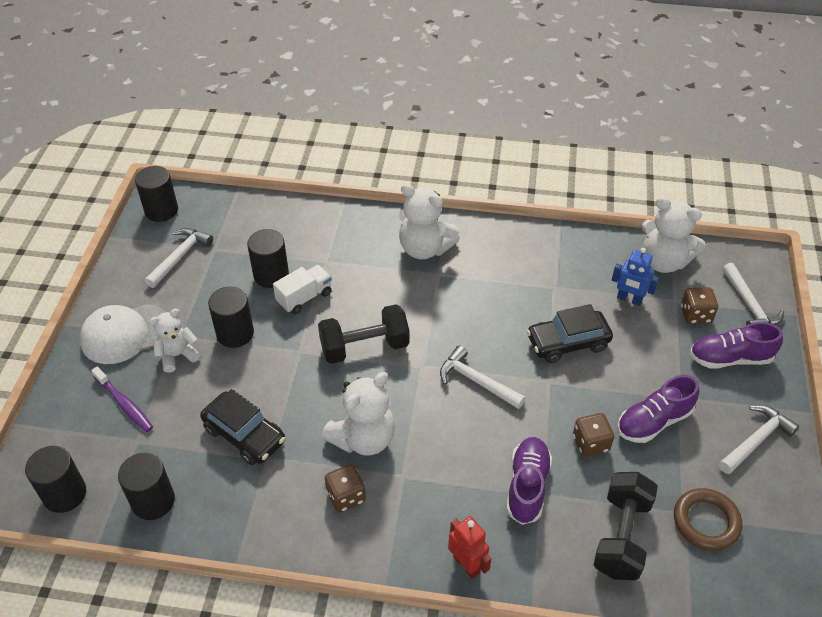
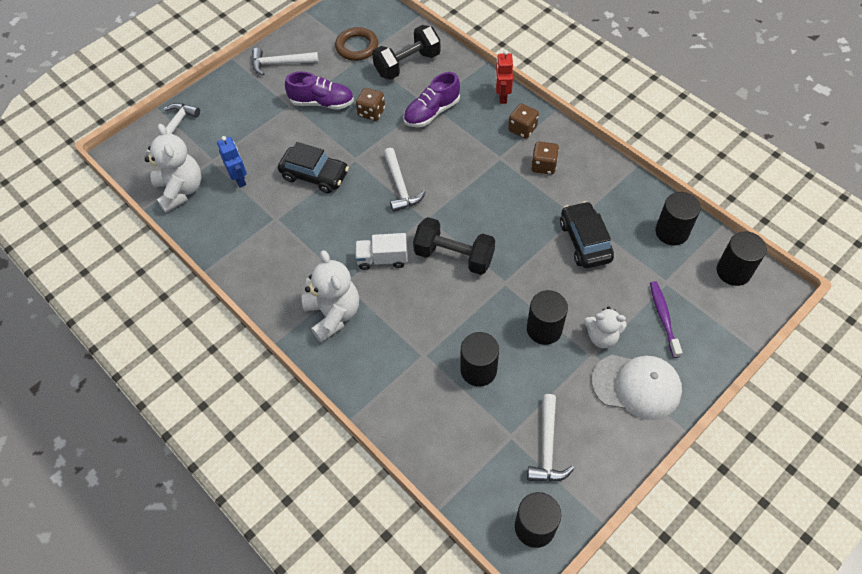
camera: 140 degrees left, 10 degrees up
(180, 257) = (547, 446): white hammer -> white hammer turned 60 degrees counterclockwise
(304, 297) = (467, 328): white truck -> white truck (382, 259)
(363, 438) = (506, 193): white teddy bear -> none
(695, 315) = (213, 143): brown dice -> brown dice (522, 129)
(730, 358) = (232, 108): purple shoe -> none

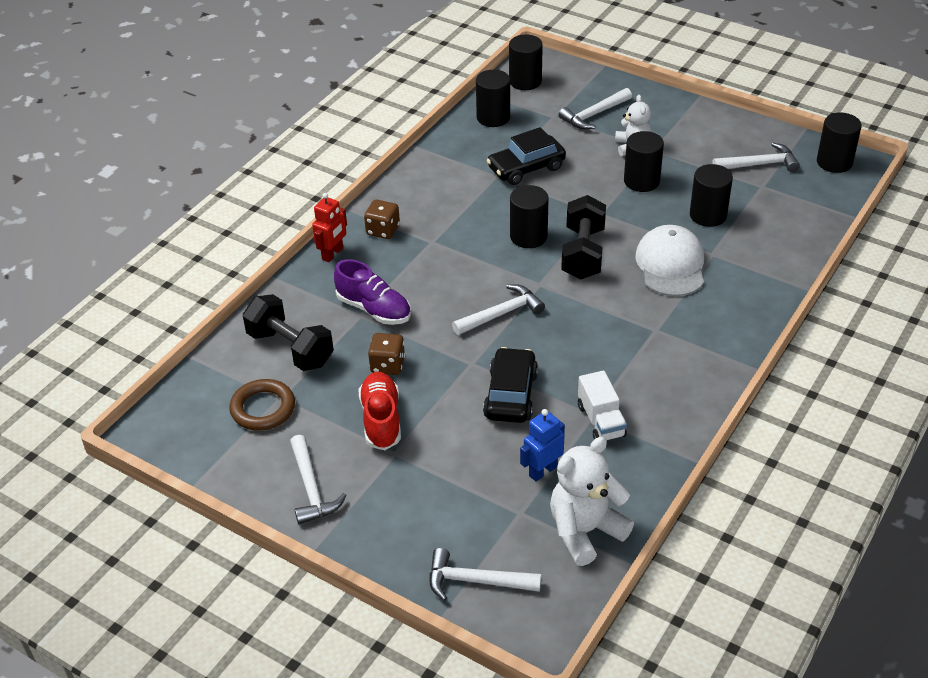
camera: 105 degrees left, 15 degrees down
(322, 102) = (381, 420): purple shoe -> red shoe
(333, 314) = (699, 330): white teddy bear -> none
(382, 259) = (610, 307): white truck -> white truck (601, 421)
(487, 222) = (528, 236): none -> black cylinder
(502, 96) = (333, 254): red robot -> red robot turned 45 degrees counterclockwise
(543, 166) = (434, 207): brown dice -> none
(636, 386) = (672, 123): white cap -> white cap (671, 265)
(663, 317) = (594, 115): purple toothbrush -> white hammer

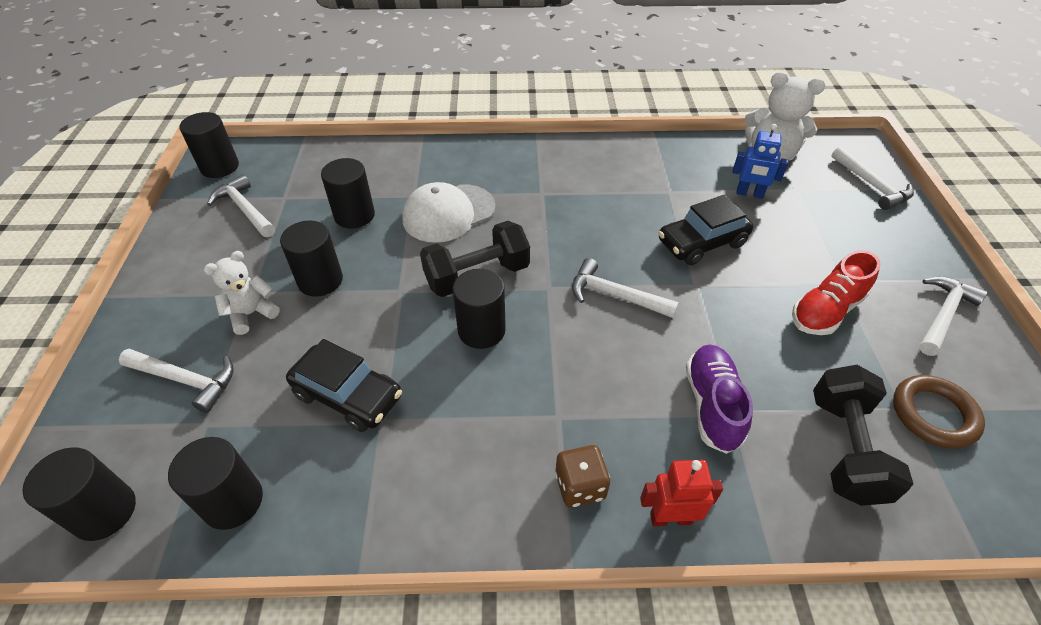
camera: 125 degrees left, 5 degrees up
(387, 365) = (767, 345): brown dice -> none
(601, 421) = (670, 185): white truck -> none

